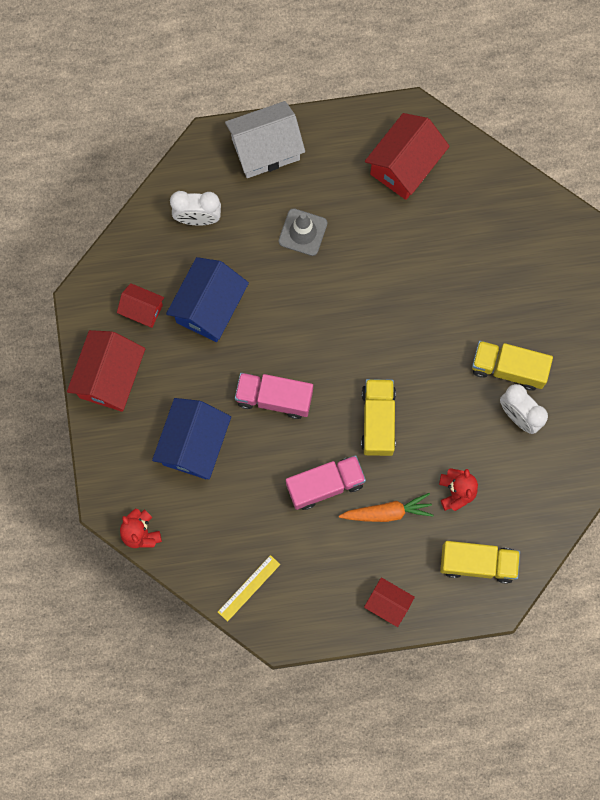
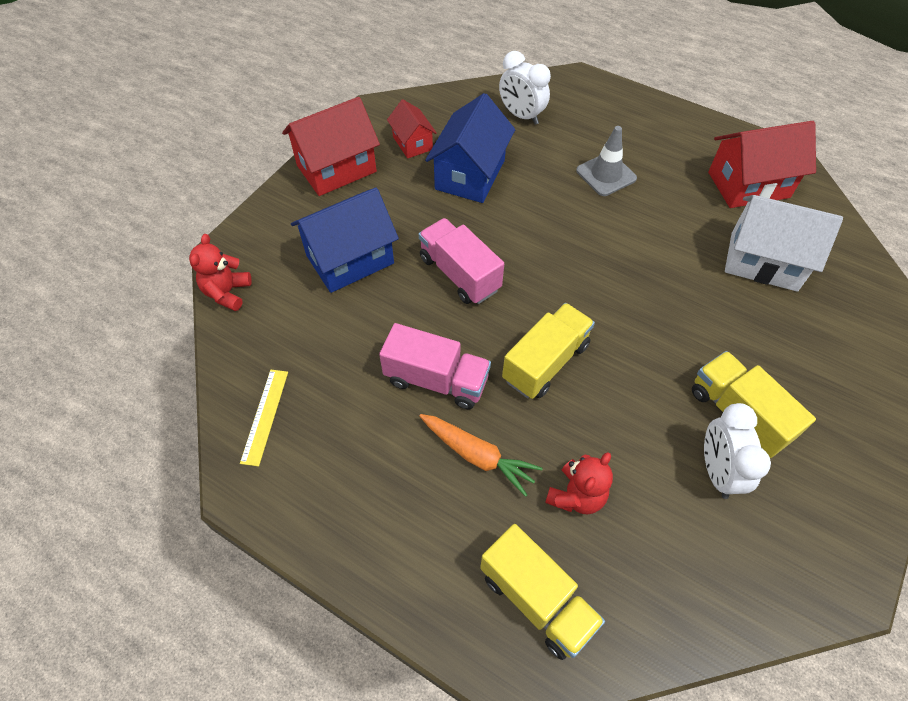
camera: 40 degrees right, 20 degrees down
(209, 307) = (470, 175): blue house -> blue house turned 45 degrees counterclockwise
(249, 588) = (265, 416): yellow ruler -> yellow ruler turned 75 degrees counterclockwise
(265, 149) = (623, 107): white house -> white house (763, 261)
(388, 603) = (389, 555): red house -> none

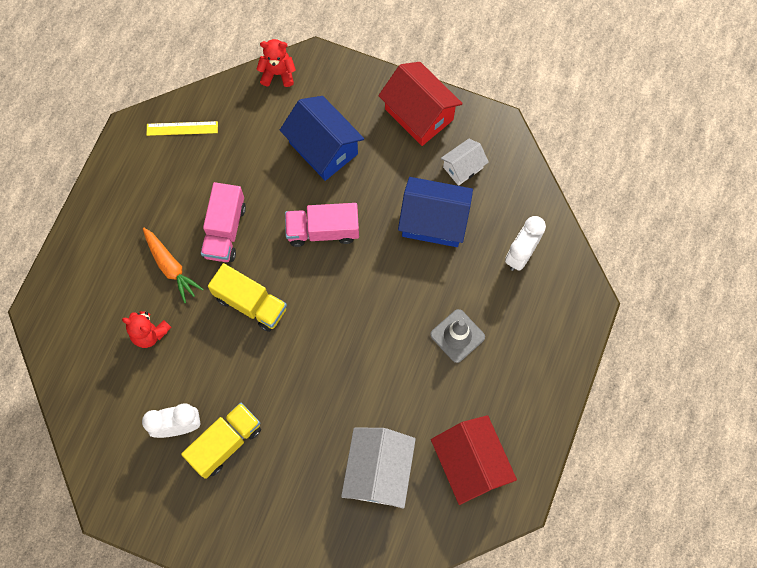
camera: 80 degrees right, 15 degrees up
(412, 143) = (463, 167): red house -> white house
(459, 274) = (323, 230): pink truck -> pink truck turned 135 degrees counterclockwise
(477, 455) = (170, 266): orange carrot -> orange carrot turned 60 degrees counterclockwise
(536, 599) = (80, 315): yellow truck -> none

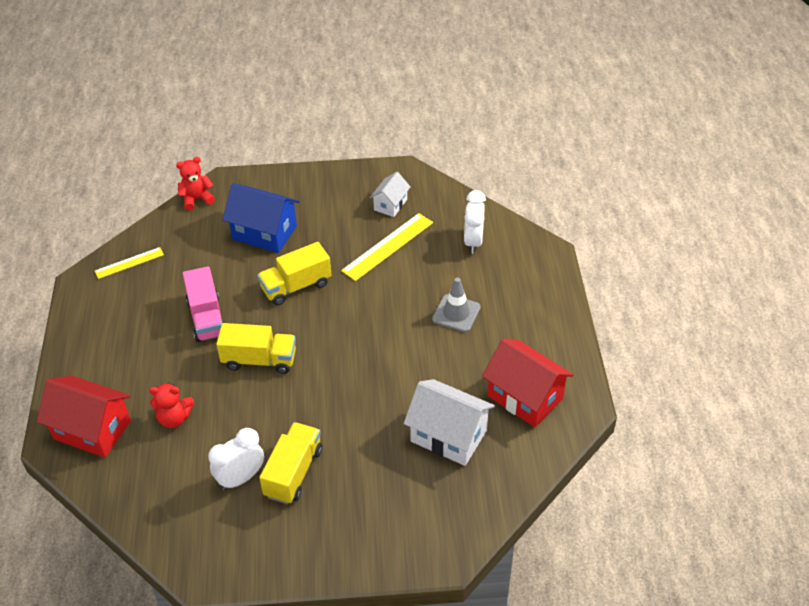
camera: 25 degrees left, 25 degrees down
(170, 266) = (169, 362): orange carrot -> none
(323, 230) = (296, 286): pink truck -> yellow truck
(378, 471) = (448, 436): white house -> white house turned 45 degrees counterclockwise
(419, 114) = (333, 185): red house -> red house (92, 430)
(433, 221) = (388, 246): blue house -> yellow ruler

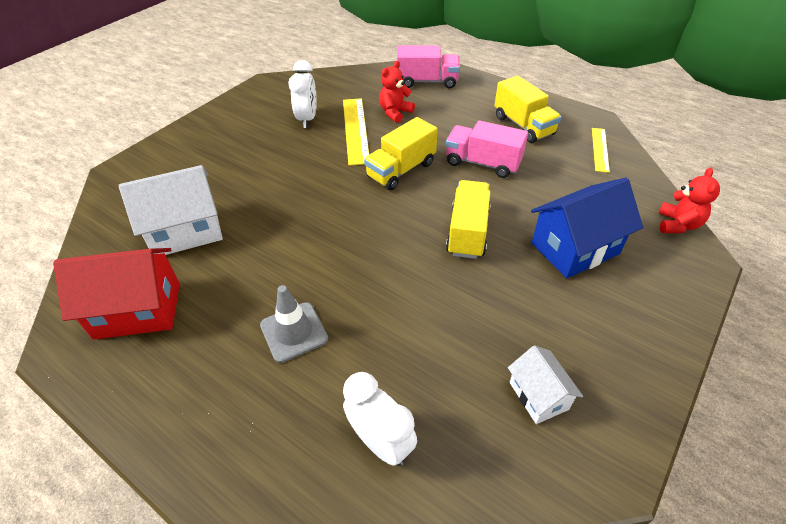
camera: 130 degrees right, 0 degrees up
(92, 430) = (427, 82): red house -> pink truck
(293, 473) = (278, 141): yellow truck -> yellow truck (523, 125)
(388, 246) = (458, 340): yellow ruler -> yellow ruler (355, 130)

